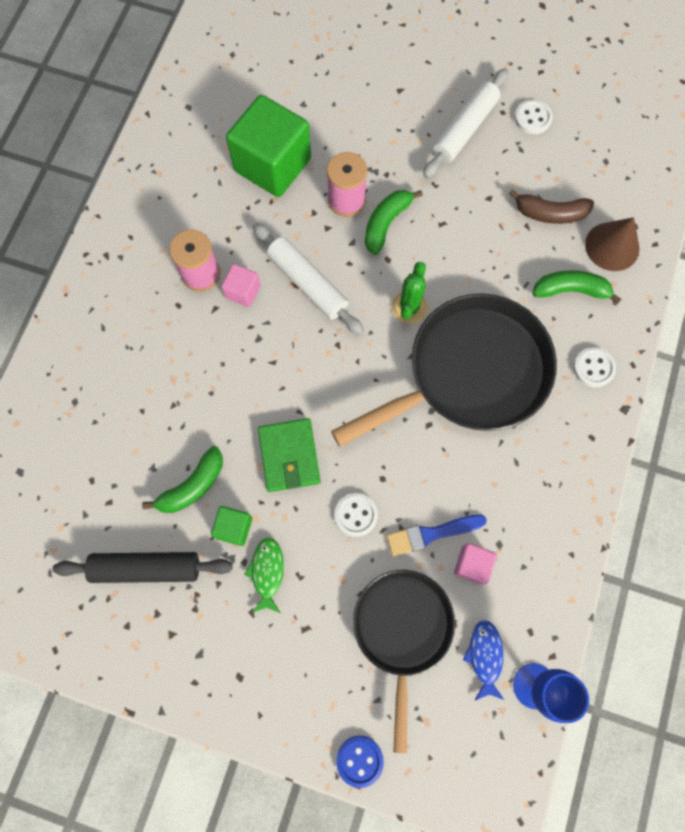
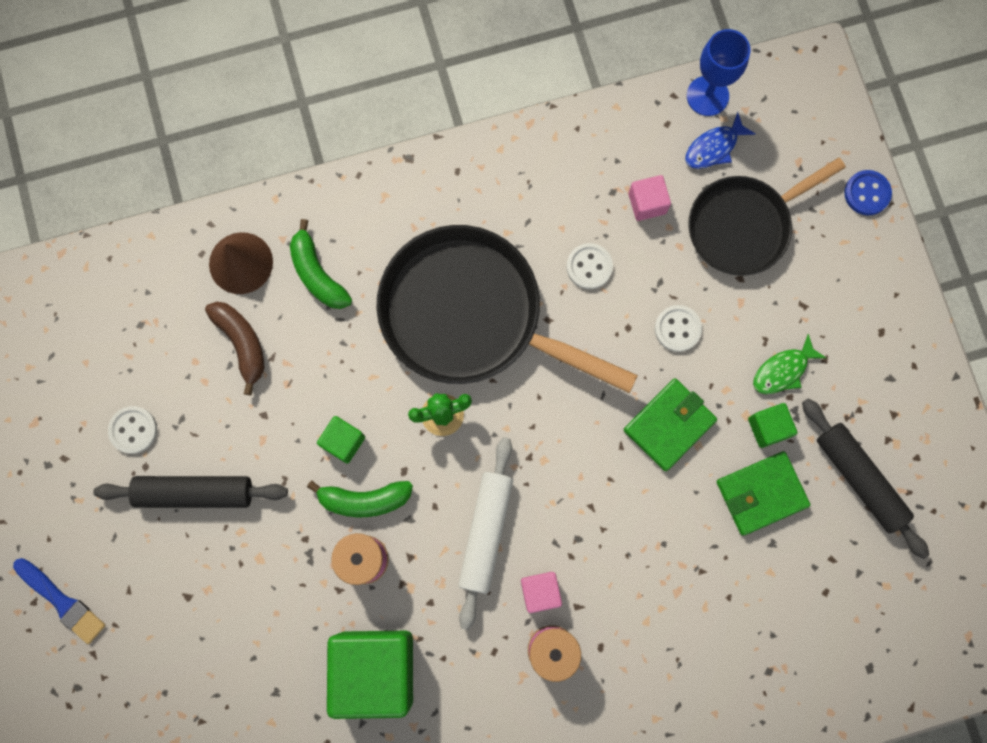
camera: 125 degrees left, 5 degrees up
(192, 486) = (761, 493): green banana -> green wallet
(431, 534) = (646, 253): blue brush -> blue brush (62, 602)
(435, 234) = (343, 441): none -> green cube
(464, 129) = (195, 493): white rolling pin -> black rolling pin
(593, 368) = (386, 207): white button -> white button (589, 267)

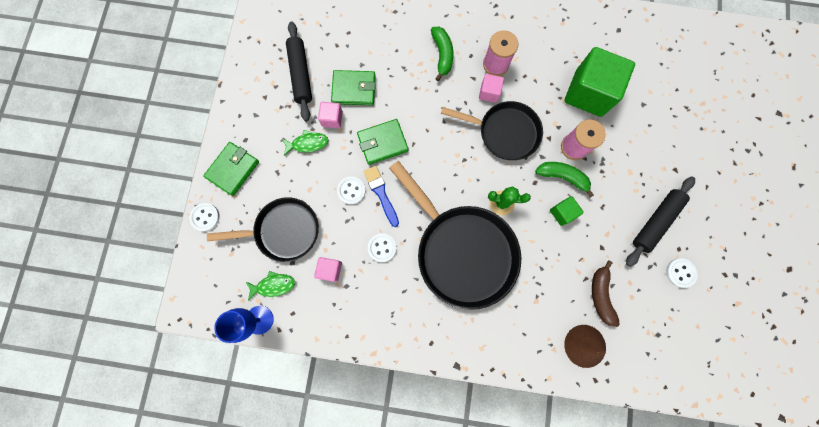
camera: 155 degrees left, 0 degrees up
(62, 602) = (745, 196): blue brush -> blue brush (381, 193)
(195, 493) = (655, 222): black rolling pin -> black rolling pin turned 75 degrees counterclockwise
(317, 274) = (541, 317): green banana -> green banana (442, 55)
(486, 532) = (504, 132): white rolling pin -> black pan
(714, 147) = (273, 285): blue fish -> green fish
(768, 427) = (332, 119): green cube -> pink cube
(867, 193) = (205, 217): blue button -> white button
(870, 279) = (233, 169): none -> green wallet

